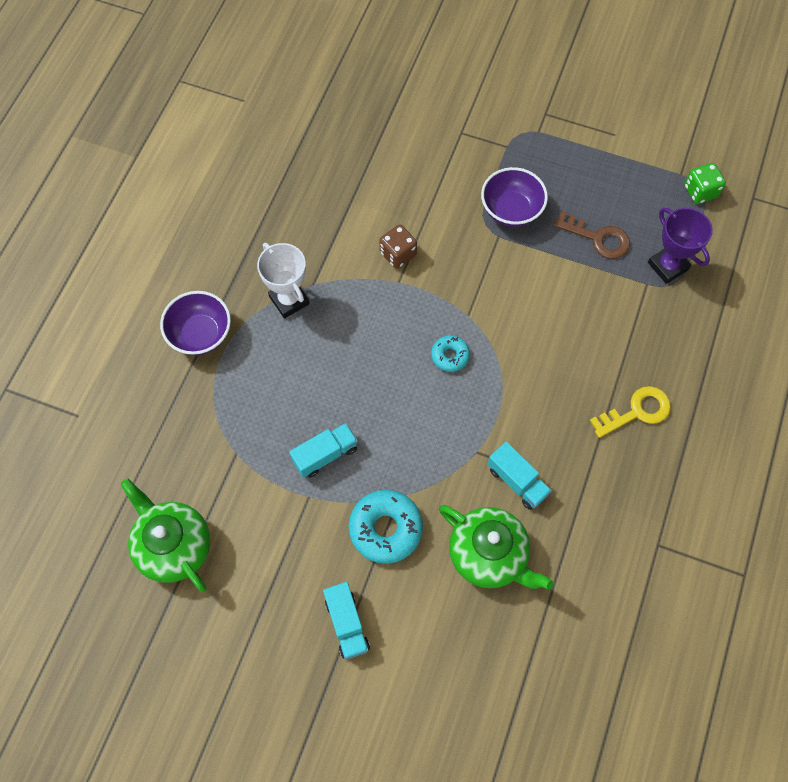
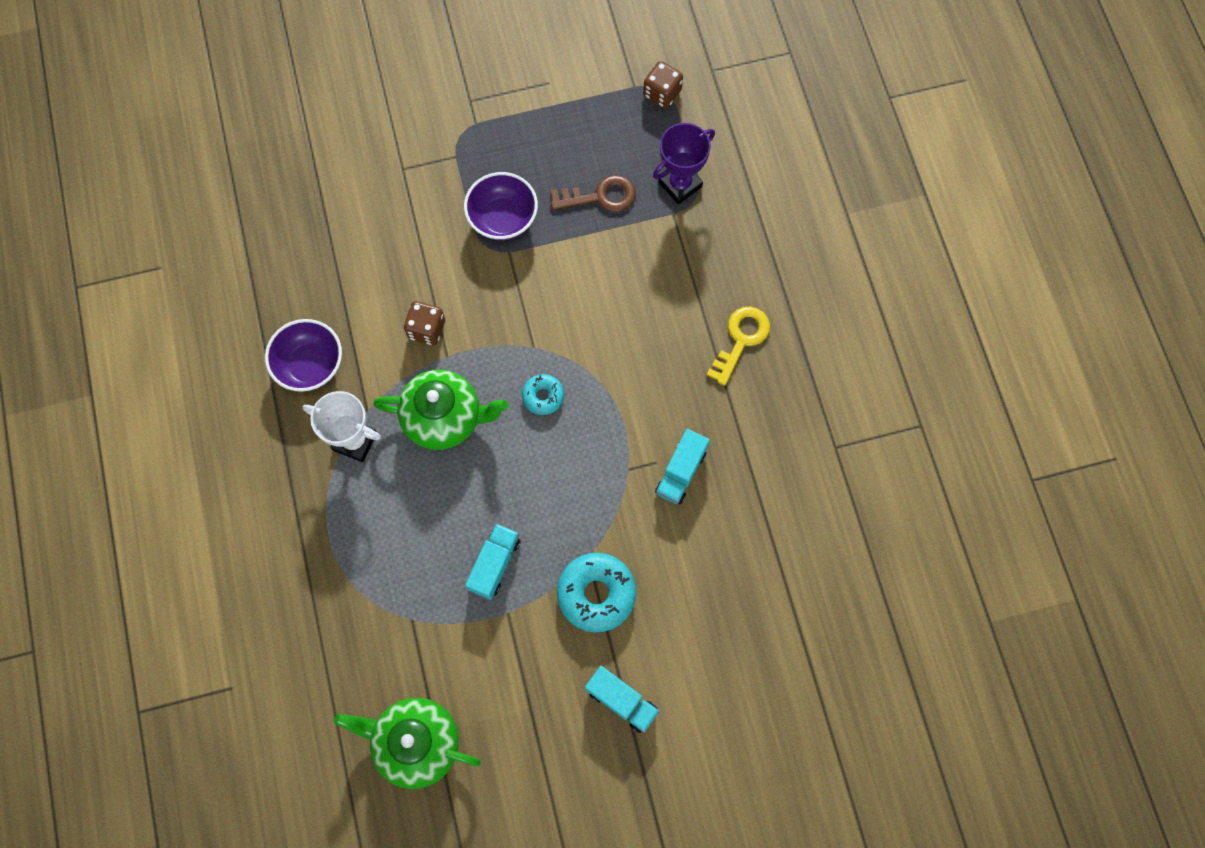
camera: 35 degrees left, 5 degrees up
(200, 334) = (293, 530): purple bowl -> purple bowl (310, 365)
(489, 555) = (701, 554): green teapot -> green teapot (444, 418)
(517, 481) = (681, 472): turquoise truck -> turquoise truck turned 105 degrees clockwise
(668, 266) = (680, 184): purple trophy -> purple trophy turned 60 degrees counterclockwise
(700, 191) = (662, 93): green dice -> brown dice

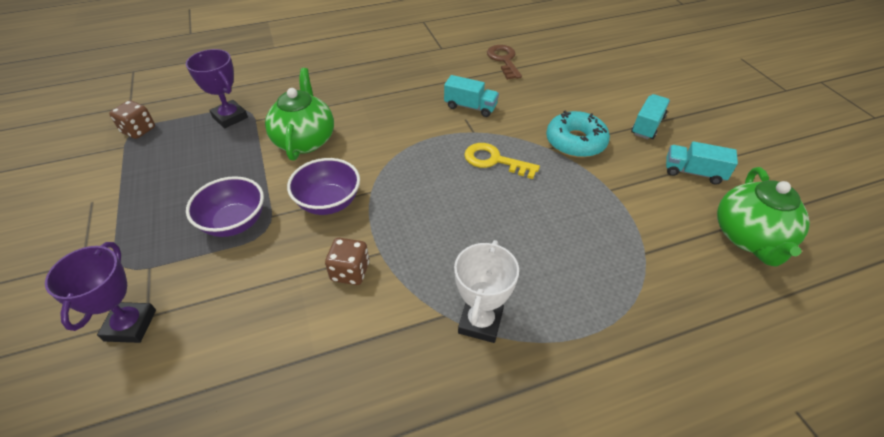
camera: 95 degrees left, 25 degrees down
(310, 365) = (392, 382): purple bowl -> purple bowl (328, 202)
(395, 159) = (130, 325): none -> purple trophy
(444, 418) = (445, 247): green teapot -> green teapot (305, 140)
(494, 564) = (573, 200): turquoise truck -> turquoise truck (693, 172)
(543, 396) = (417, 182): turquoise donut -> none
(600, 196) = (228, 160): brown key -> brown key (504, 60)
(741, 339) = (366, 85): yellow key -> yellow key (494, 160)

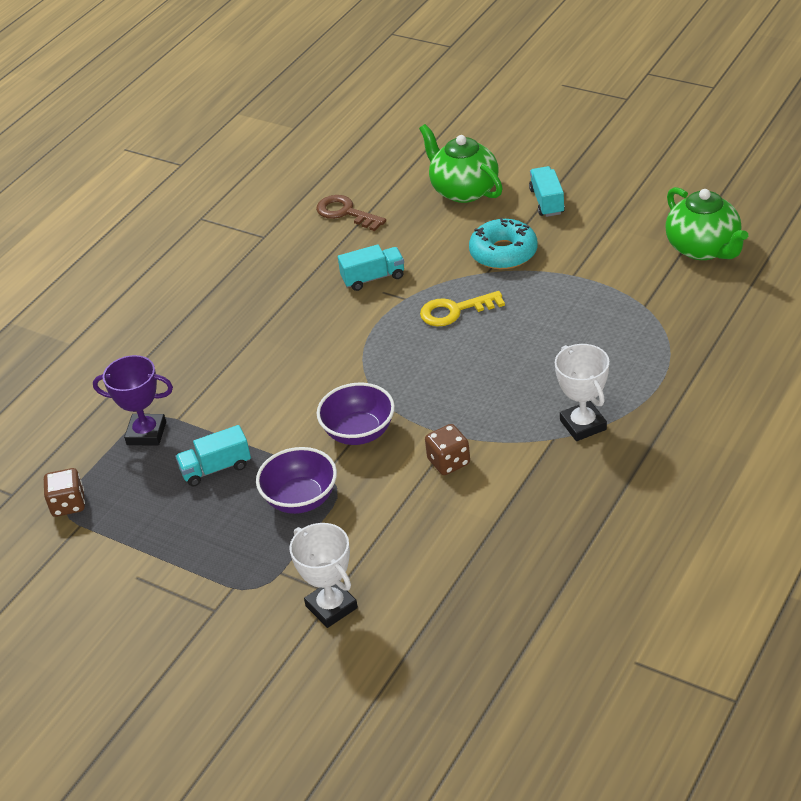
camera: 35 degrees left, 5 degrees down
(130, 325) = (331, 607): purple trophy -> white trophy
(305, 140) = (258, 403): green teapot -> green teapot (463, 190)
(693, 172) = (621, 221): turquoise truck -> turquoise truck (216, 468)

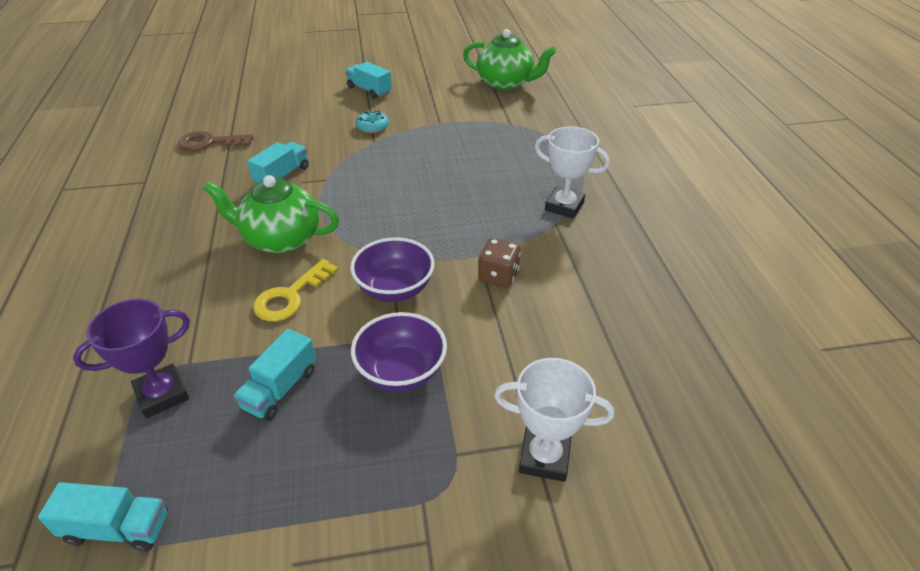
camera: 45 degrees left, 0 degrees up
(68, 504) = (117, 528): brown dice -> turquoise truck
(454, 311) = (377, 173): yellow key -> yellow key (290, 296)
(463, 190) = (297, 101): green teapot -> green teapot (281, 239)
(503, 253) = (372, 127): turquoise donut -> turquoise donut, size x0.56

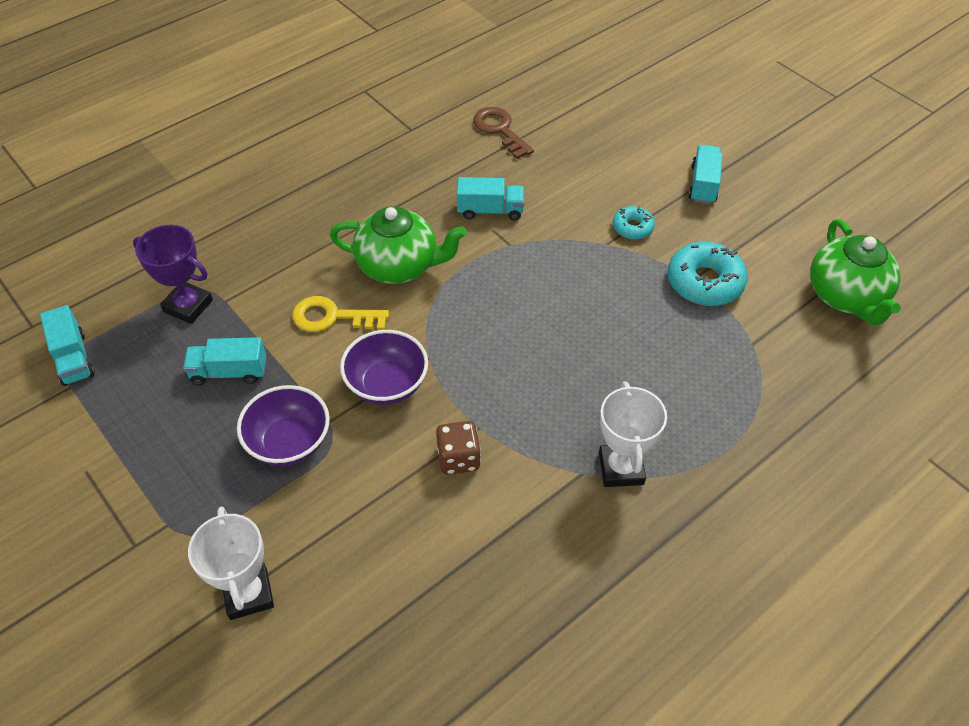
camera: 60 degrees right, 10 degrees up
(281, 239) = (399, 266): green teapot -> green teapot turned 120 degrees clockwise
(447, 120) = (705, 282): none -> turquoise donut

